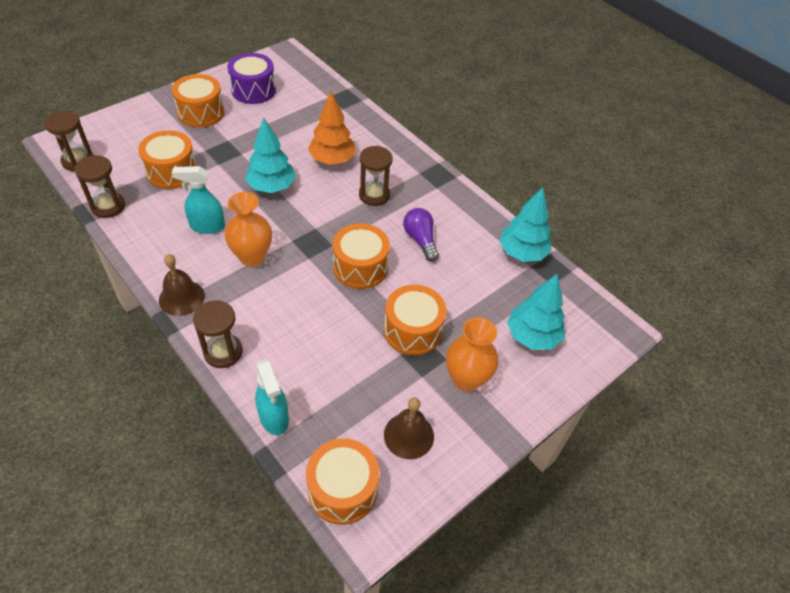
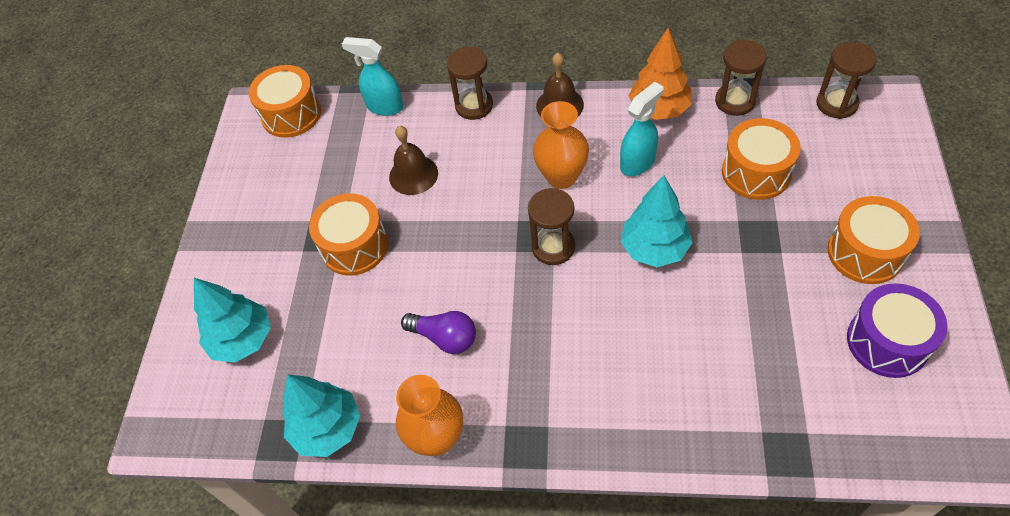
camera: 145 degrees right, 5 degrees up
(332, 160) = (654, 341): orange tree -> orange tree (659, 109)
(360, 267) = (464, 255): orange drum -> none
(374, 195) = (553, 342): brown hourglass -> brown hourglass (553, 247)
(408, 435) = (278, 176): brown bell -> brown bell (413, 175)
(466, 379) = (271, 249): orange vase -> orange vase (437, 438)

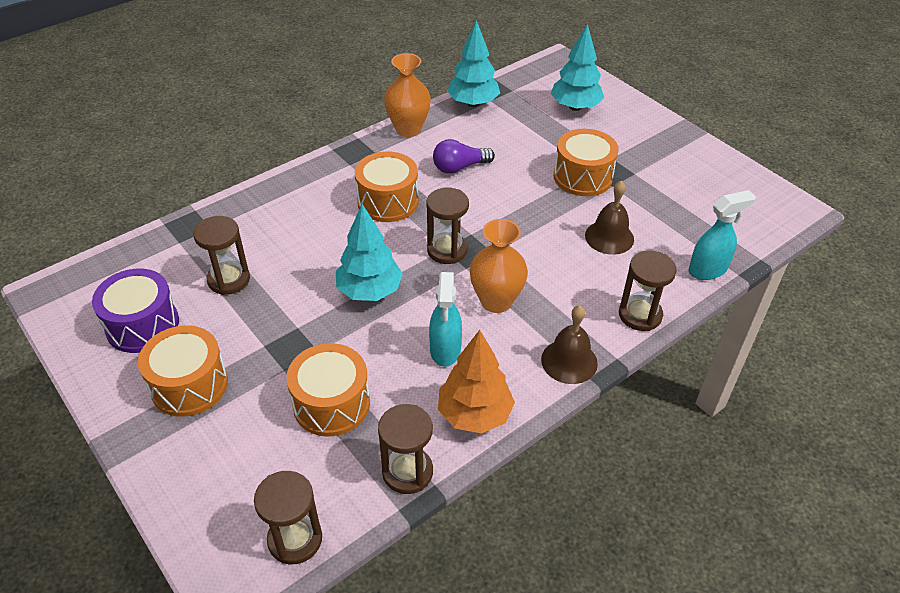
camera: 130 degrees right, 10 degrees down
(291, 114) = (764, 223): orange drum -> orange drum (388, 201)
(777, 344) = (229, 280): none -> brown hourglass

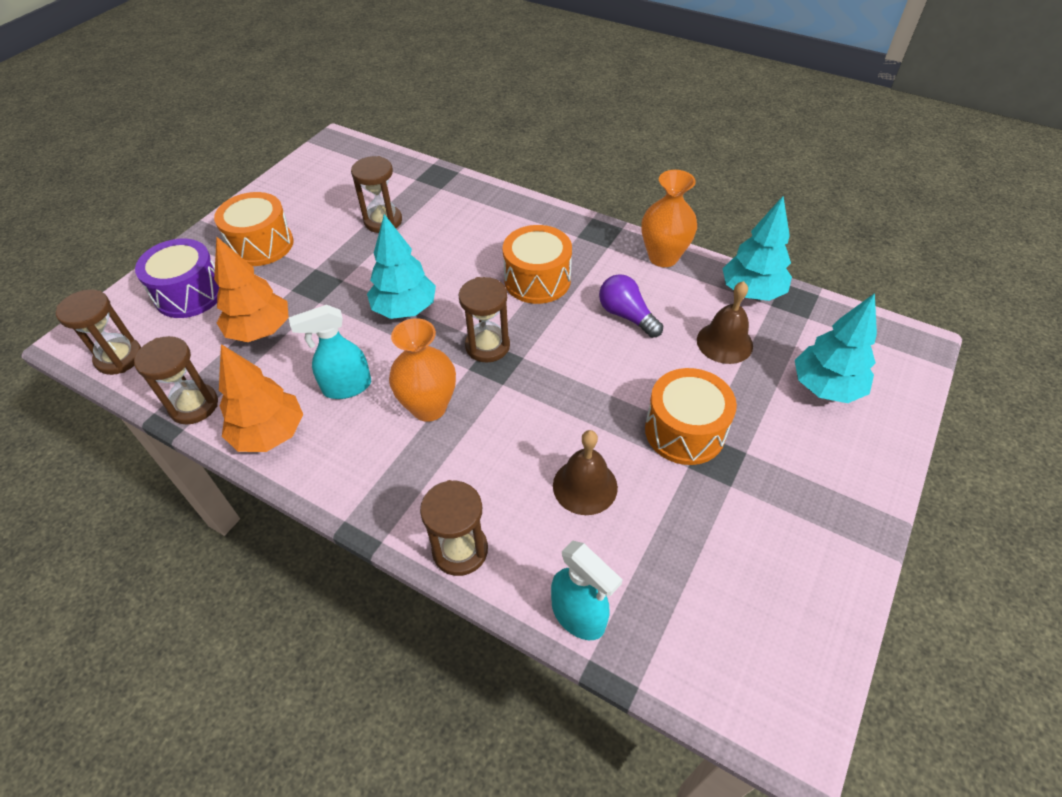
camera: 70 degrees right, 5 degrees up
(142, 325) = (316, 198): purple drum -> purple drum (190, 294)
(331, 404) = (260, 331): orange drum -> orange tree
(569, 361) = (362, 495): brown bell -> brown bell (724, 342)

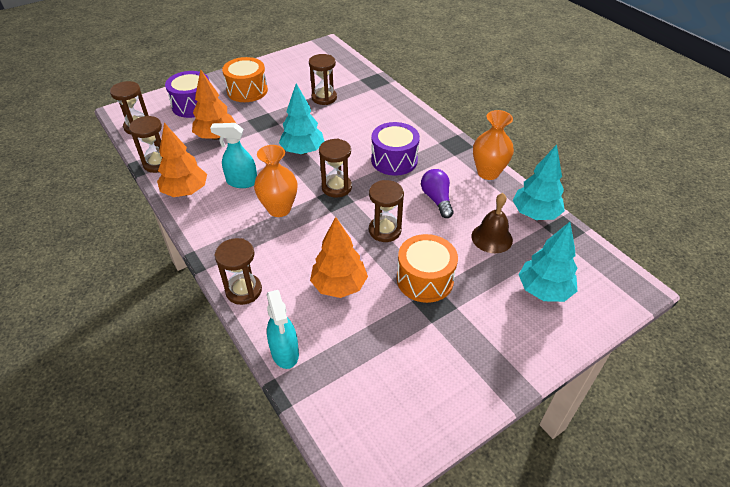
camera: 25 degrees right, 5 degrees down
(537, 280) = (394, 160): orange drum -> purple drum
(585, 486) = (339, 286): brown bell -> orange tree
(591, 383) = (385, 230): none -> brown hourglass

